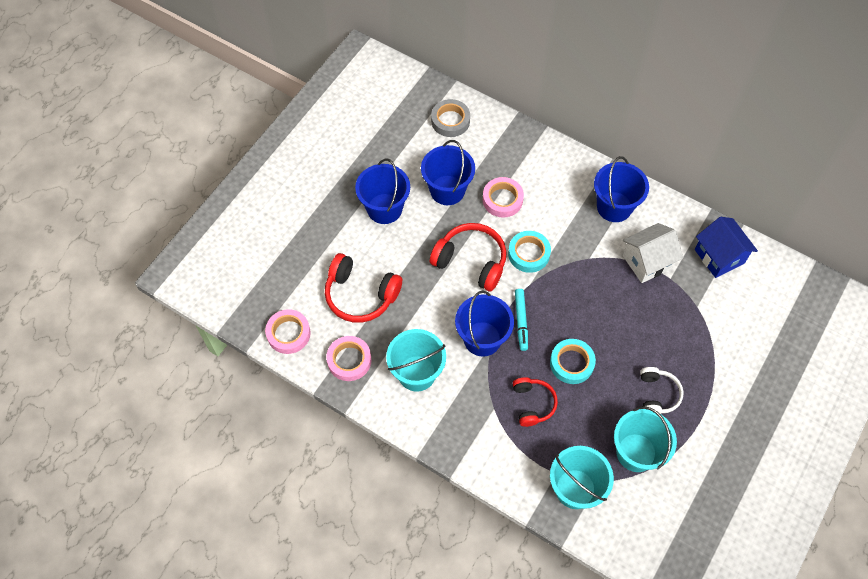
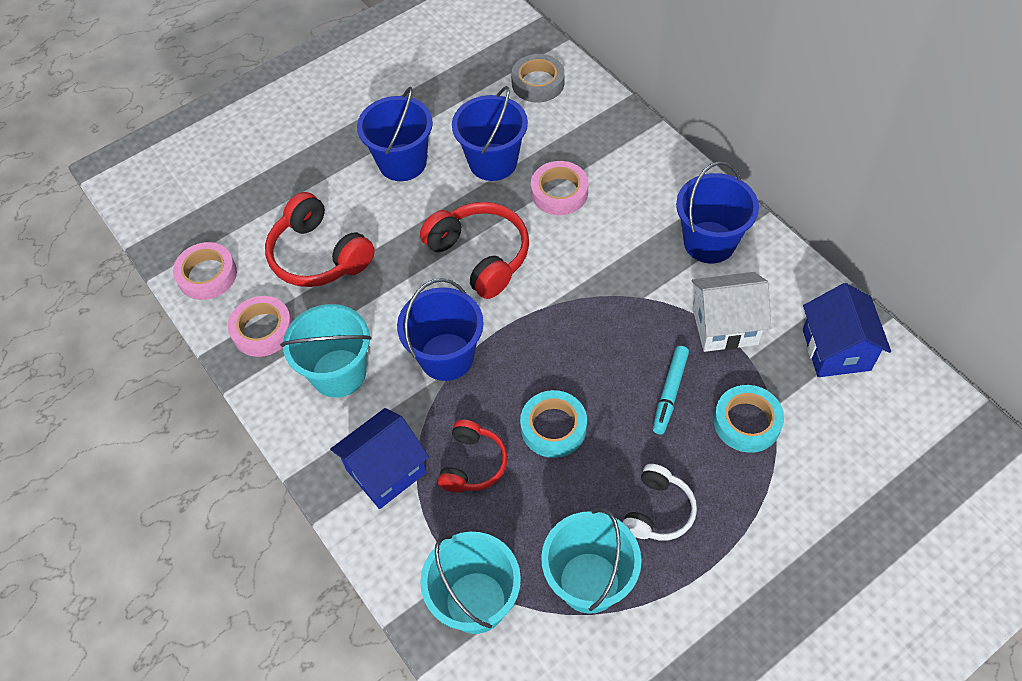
camera: 25 degrees right, 5 degrees down
(480, 427) = (386, 471): none -> blue house
(521, 321) = (510, 350): turquoise marker -> turquoise marker (670, 393)
(528, 254) = (562, 268): turquoise tape -> turquoise tape (747, 422)

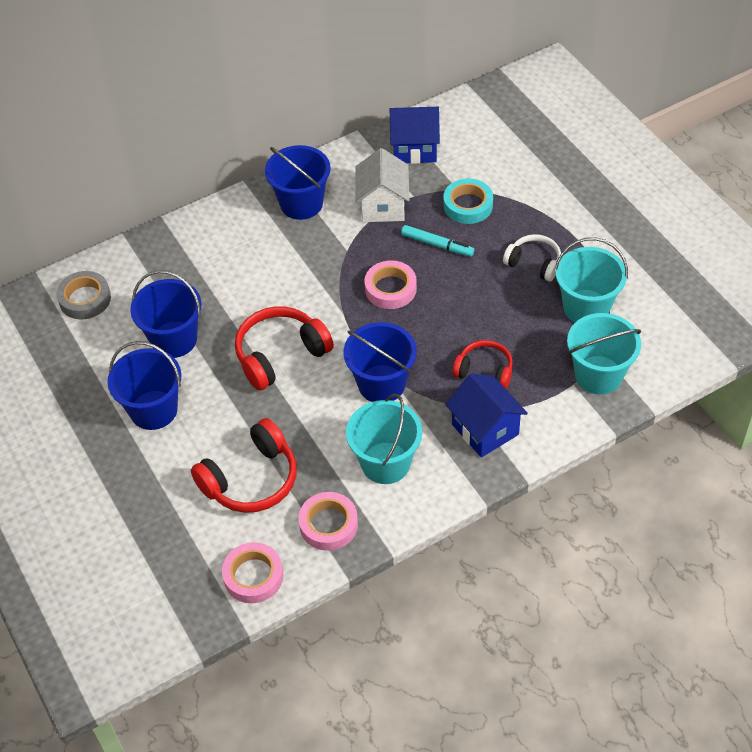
camera: 85 degrees left, 5 degrees down
(553, 427) = (458, 317): turquoise tape -> none
(559, 192) = (223, 294): pink tape -> pink tape (390, 289)

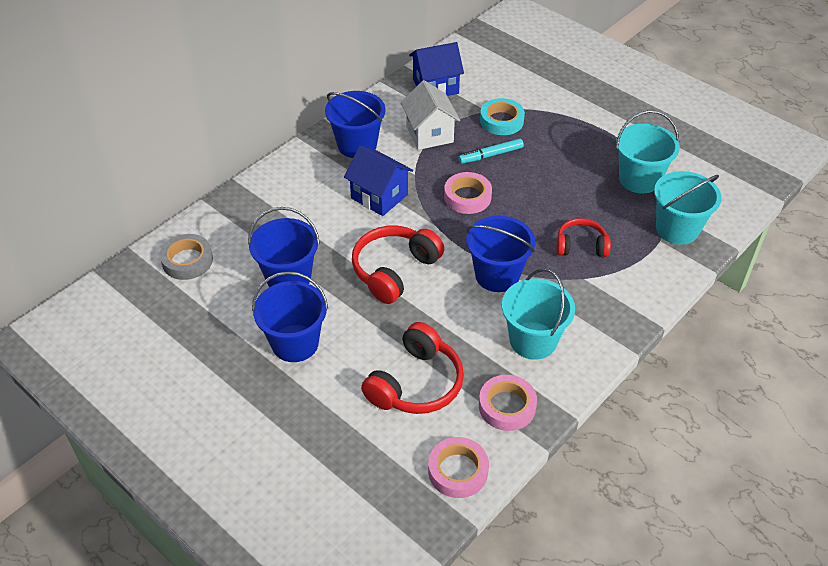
camera: 20 degrees left, 5 degrees down
(437, 245) = (491, 155): turquoise marker -> turquoise marker turned 150 degrees clockwise
(485, 429) = (606, 293): blue house -> blue house (379, 196)
(534, 263) = (579, 154): white headphones -> none

